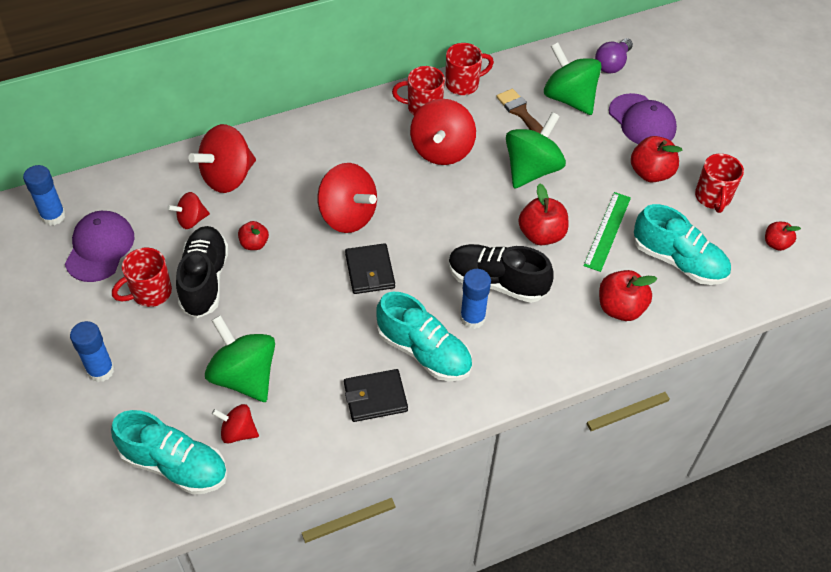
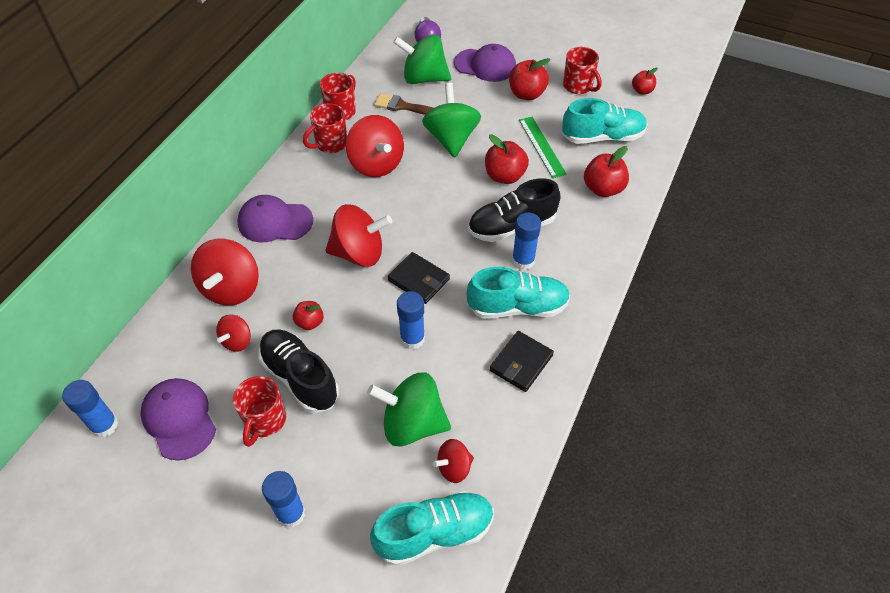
camera: 40 degrees left, 0 degrees up
(312, 145) = (275, 221): none -> purple cap
(314, 313) = (412, 339): none -> blue glue stick

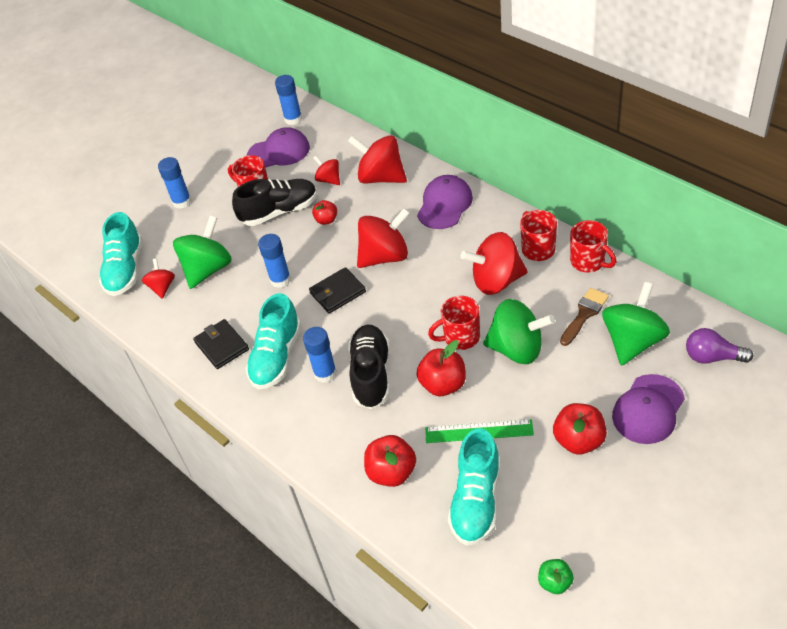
camera: 115 degrees right, 5 degrees down
(359, 253) = (385, 256): red spinning top -> red spinning top turned 135 degrees counterclockwise
(578, 86) = (582, 505): red mug -> red mug (460, 337)
(642, 91) = (555, 582): red apple -> green apple

